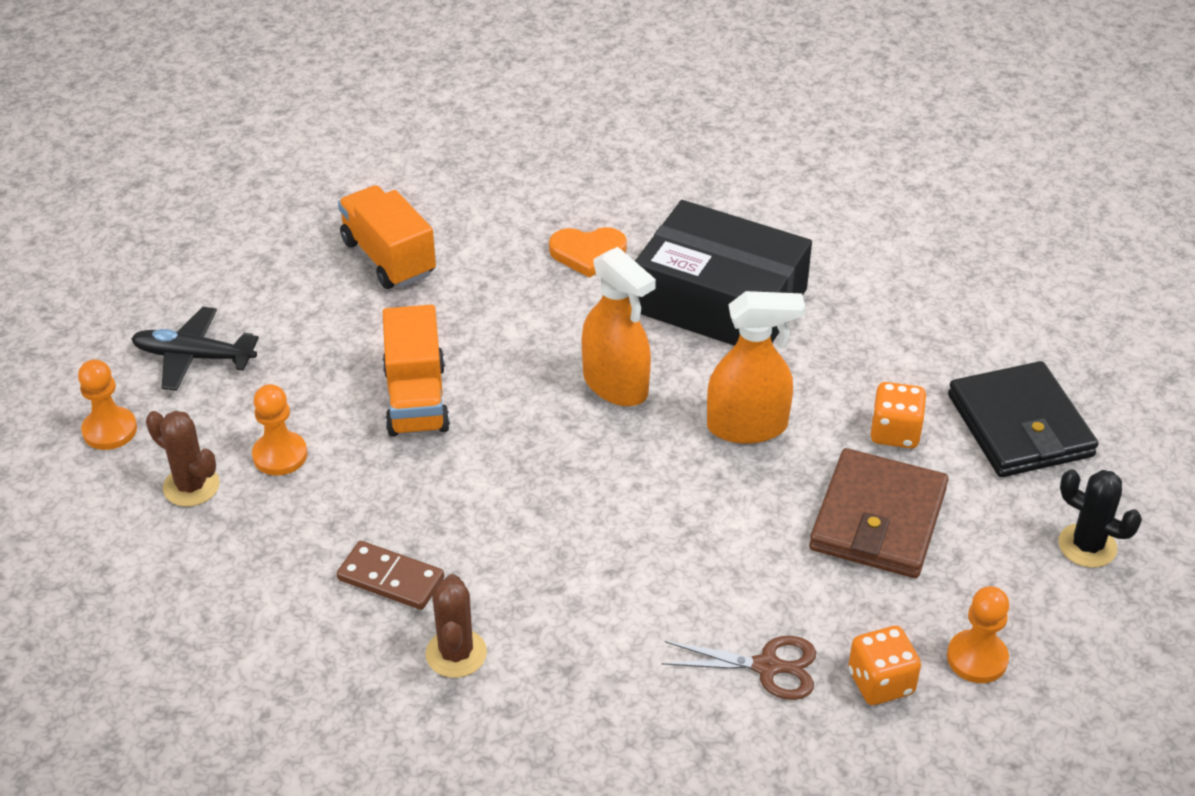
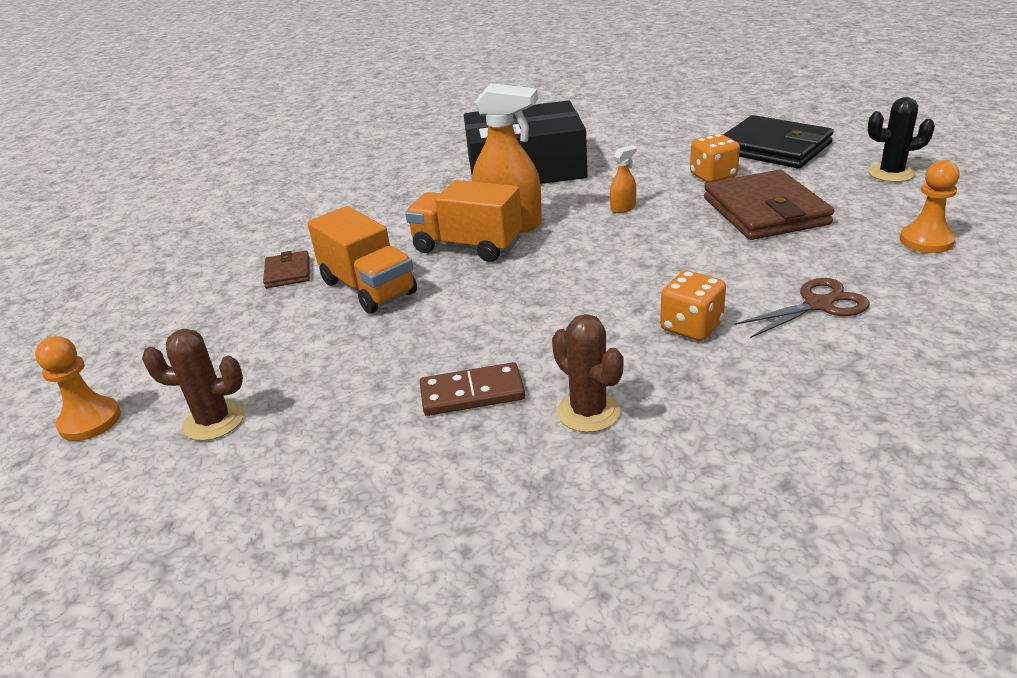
camera: 30 degrees left, 10 degrees down
(194, 357) = (139, 342): black plane -> none
(280, 455) = (283, 365): orange pawn -> none
(367, 334) = (288, 273): none -> brown wallet
(388, 258) = (262, 233): orange truck -> orange truck (467, 246)
(588, 253) = (411, 181): orange heart -> none
(747, 426) = (623, 208): orange spray bottle -> orange spray bottle, size x0.45
(880, 682) = (896, 277): orange dice -> orange dice (691, 327)

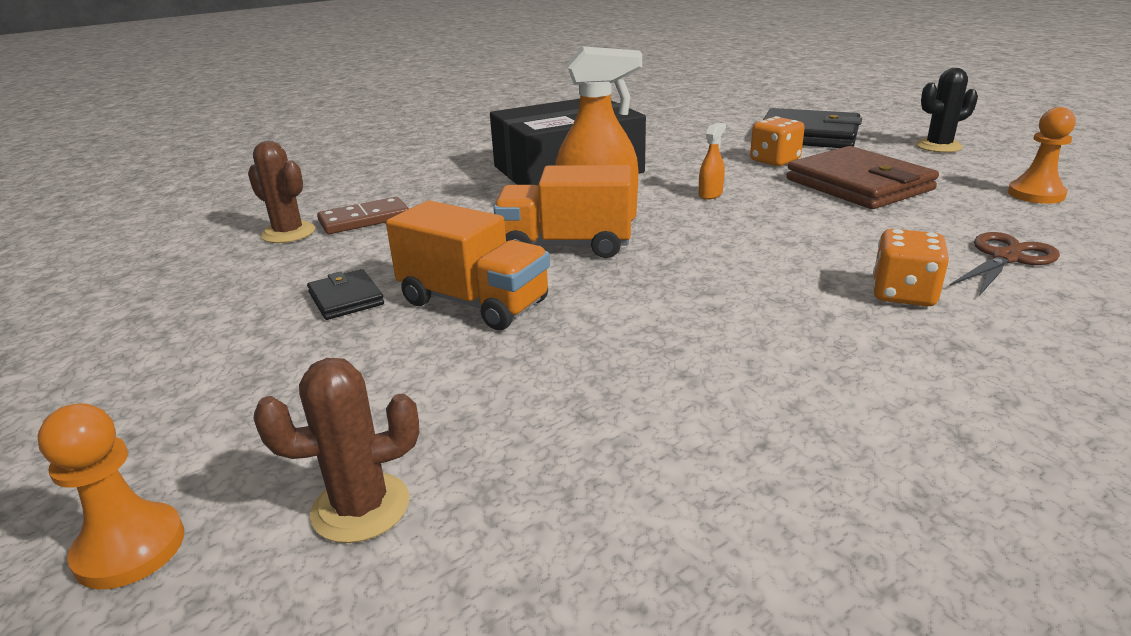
camera: 20 degrees left, 5 degrees down
(288, 273) = (346, 298): brown wallet -> black wallet
(472, 393) = (720, 404): brown domino -> brown domino (364, 219)
(588, 412) = (886, 402): brown cactus -> brown cactus (288, 233)

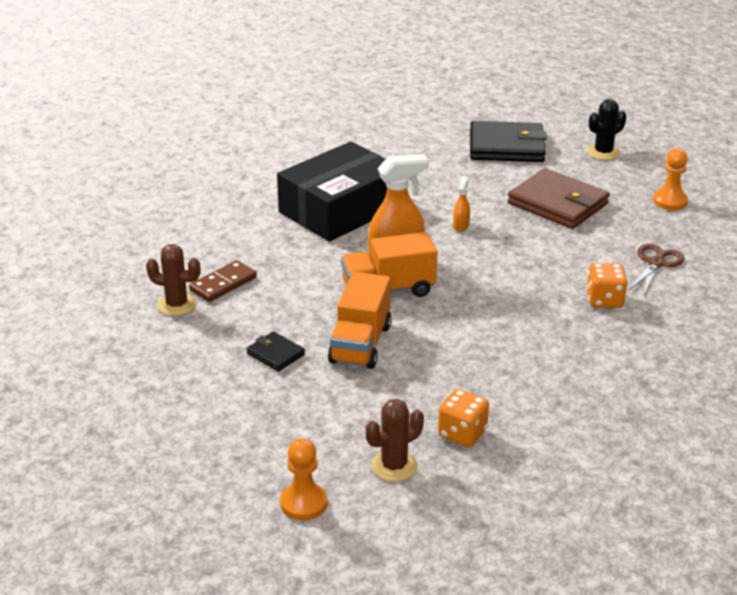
camera: 20 degrees left, 5 degrees up
(474, 302) = (360, 344): orange truck -> orange truck turned 90 degrees clockwise
(774, 161) = (492, 182): orange dice -> orange dice (462, 433)

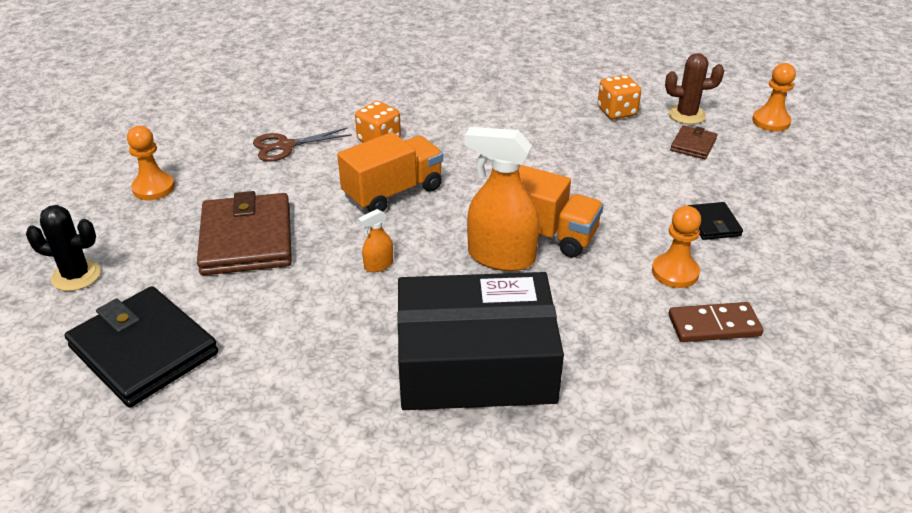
camera: 140 degrees left, 5 degrees up
(177, 305) = (786, 324): brown cactus -> none
(274, 305) = (675, 272): none -> orange pawn
(355, 428) = (693, 145): none -> brown wallet
(360, 344) = (625, 198): orange truck -> orange truck (393, 192)

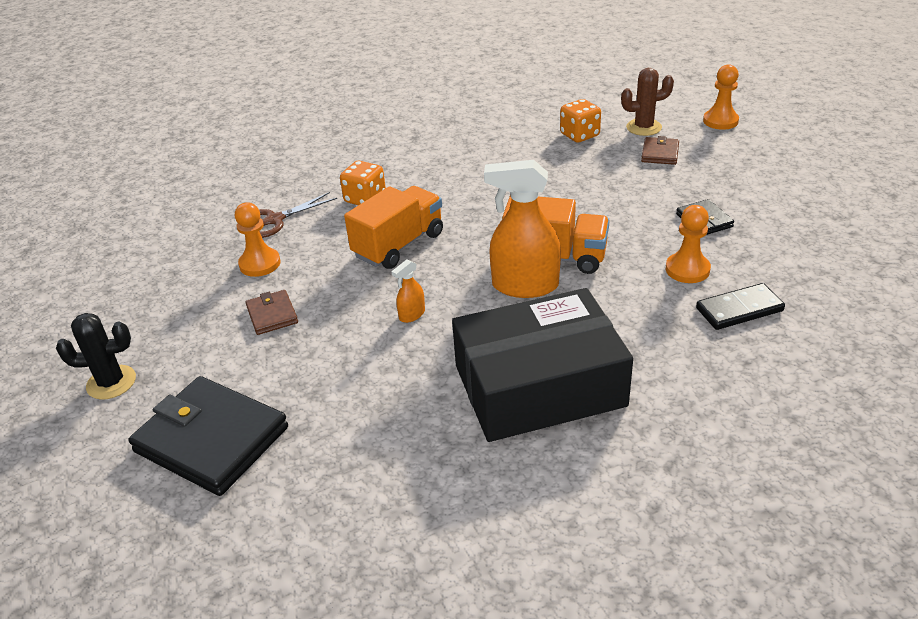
camera: 10 degrees left, 0 degrees up
(153, 188) = (156, 283): orange pawn -> orange pawn (260, 264)
(246, 239) = (272, 315): brown wallet -> brown wallet, size x0.48
(714, 325) = (739, 310): brown domino -> black domino

